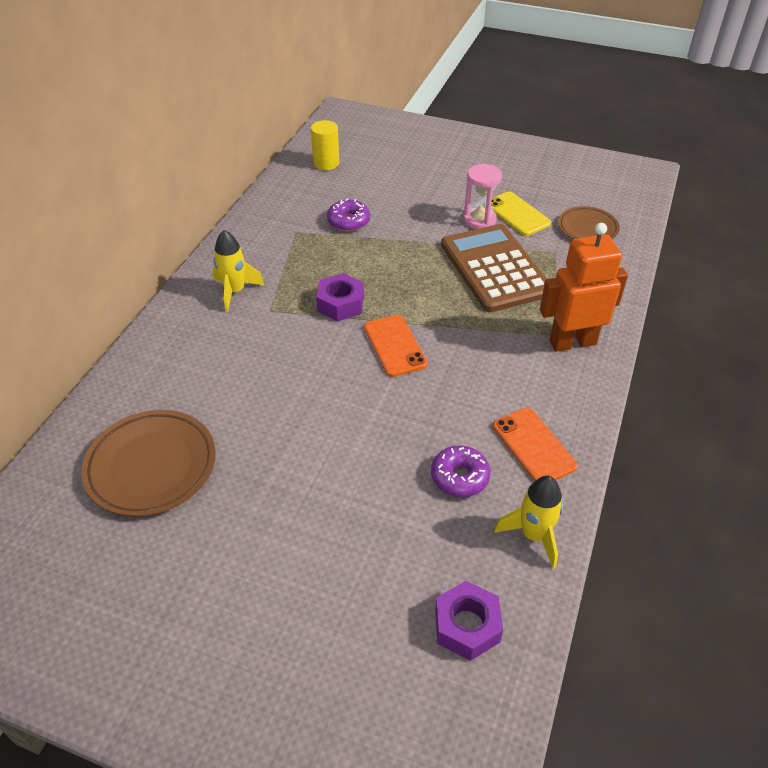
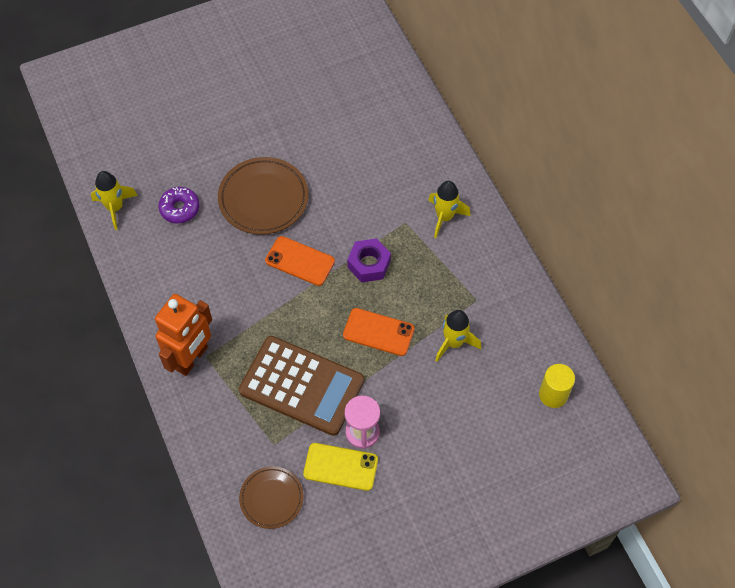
camera: 135 degrees right, 15 degrees up
(151, 466) = (339, 91): brown plate -> brown plate (263, 199)
(348, 221) = (454, 343): purple donut -> yellow rocket
(467, 626) = (113, 143): purple nut -> none
(534, 446) = (155, 259): orange phone -> orange phone (378, 332)

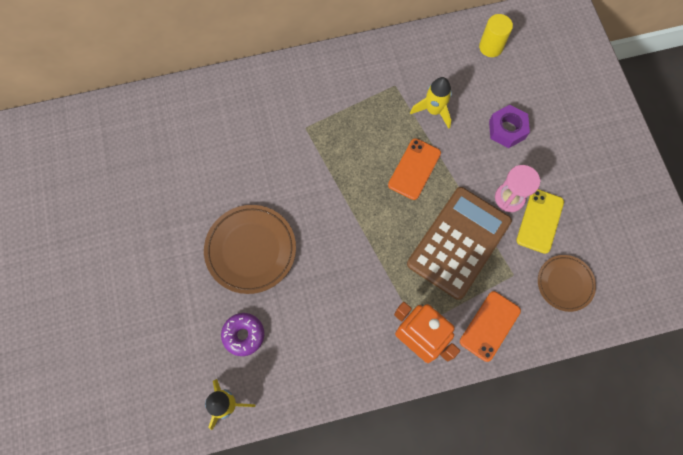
camera: 80 degrees left, 10 degrees up
(300, 261) = (328, 225): orange phone -> orange phone (489, 326)
(369, 264) = (343, 165): purple nut -> purple nut (507, 129)
(444, 217) = (307, 94): yellow rocket -> none

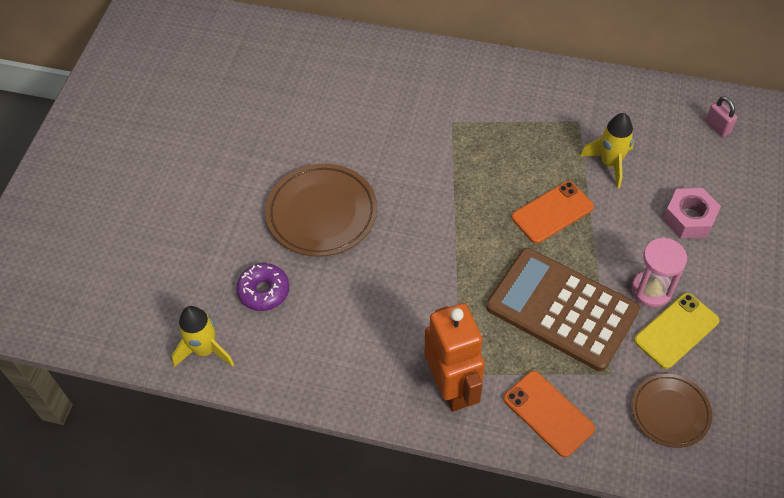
camera: 30 degrees right, 15 degrees down
(459, 242) = (561, 309): brown calculator -> brown calculator turned 120 degrees counterclockwise
(489, 326) = (548, 413): orange phone -> orange phone turned 75 degrees clockwise
(491, 47) = (717, 127): yellow cylinder -> pink padlock
(507, 129) = (689, 218): purple nut -> pink nut

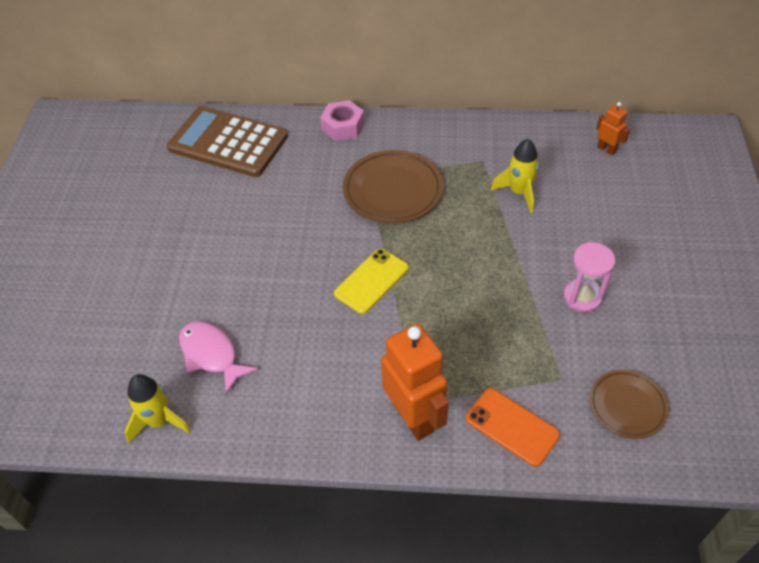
camera: 10 degrees left, 5 degrees down
(264, 291) = (211, 355): purple donut -> pink fish
(322, 213) = (258, 274): brown plate -> brown plate (393, 191)
(552, 212) = (476, 242): orange phone -> none
(561, 309) = (503, 327): brown calculator -> brown calculator (228, 142)
(676, 331) = (614, 330): yellow phone -> yellow phone (371, 281)
(689, 218) = (601, 229): pink nut -> pink nut (343, 126)
(717, 127) = (606, 149): pink padlock -> orange robot

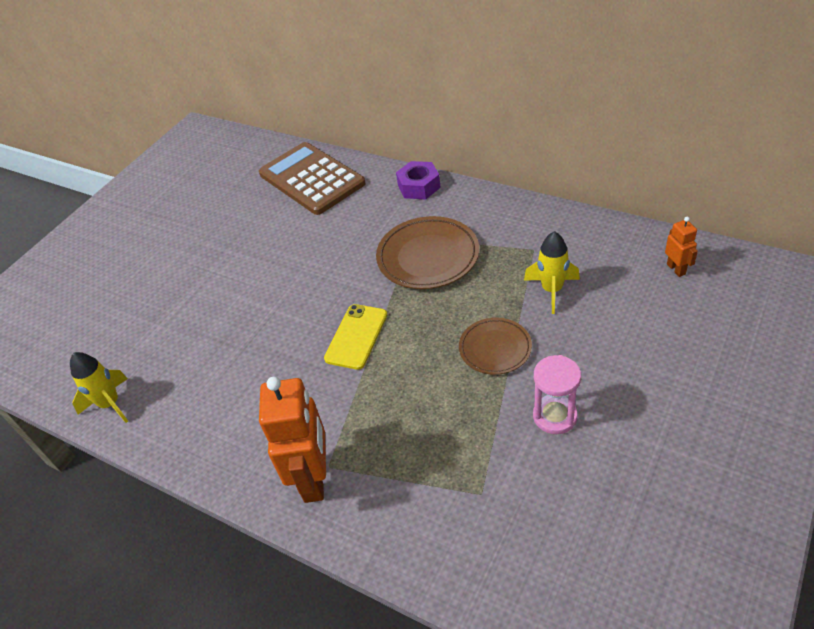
camera: 30 degrees right, 5 degrees down
(211, 355) = (184, 361): pink fish -> none
(343, 126) = (419, 186): pink nut -> purple nut
(371, 281) = (356, 336): yellow phone -> yellow phone turned 45 degrees counterclockwise
(512, 427) = (401, 523): orange phone -> none
(627, 406) = (534, 548): brown plate -> brown plate (495, 348)

